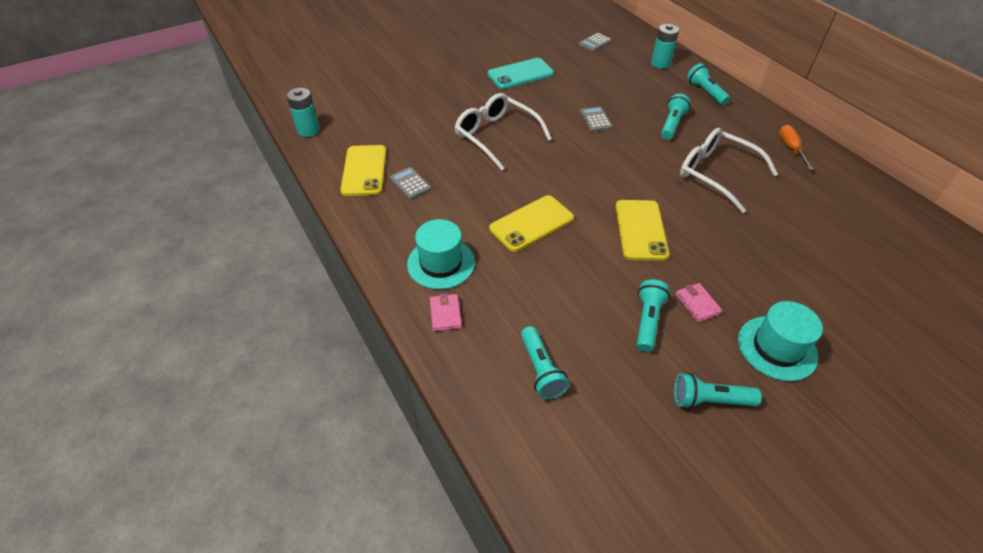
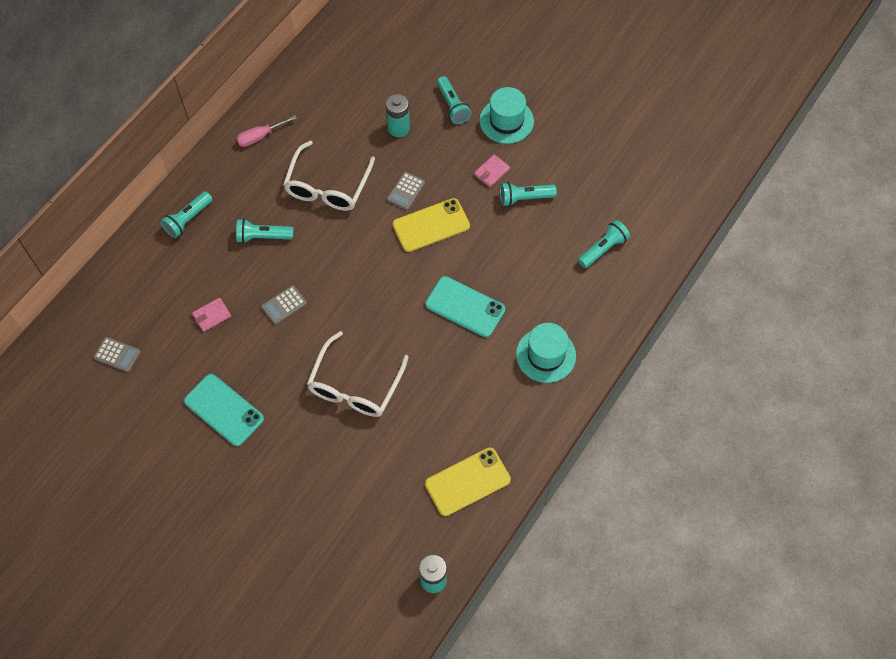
camera: 115 degrees left, 15 degrees up
(410, 184) = (465, 429): grey calculator -> grey calculator (406, 191)
(445, 314) = (592, 328): pink wallet -> pink wallet (212, 315)
(531, 223) = (465, 307): yellow phone -> turquoise phone
(660, 63) = (142, 274): turquoise battery -> turquoise battery (398, 128)
(709, 400) = (570, 150): turquoise flashlight -> turquoise flashlight (452, 106)
(791, 148) = (260, 136): orange screwdriver -> pink screwdriver

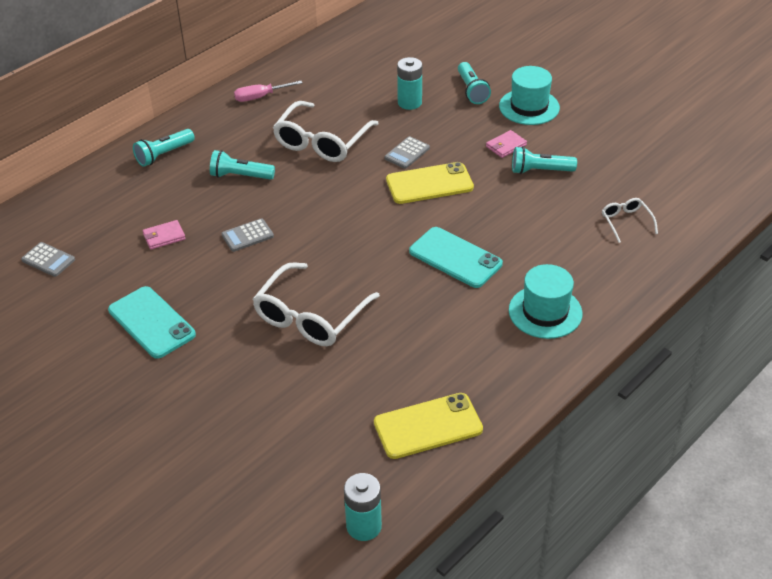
camera: 10 degrees right, 20 degrees down
(603, 249) = (626, 222): turquoise flashlight -> white glasses

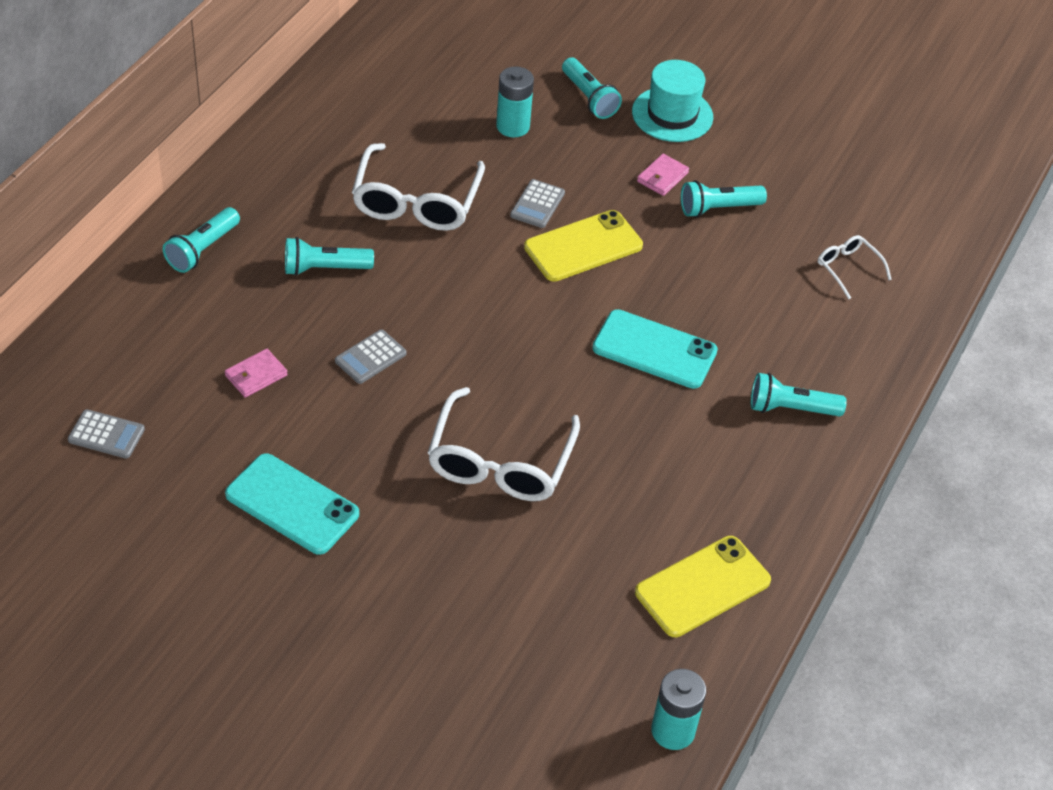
camera: 20 degrees left, 5 degrees up
(260, 97) = (303, 141): pink screwdriver -> none
(545, 312) = (791, 409): turquoise hat -> turquoise flashlight

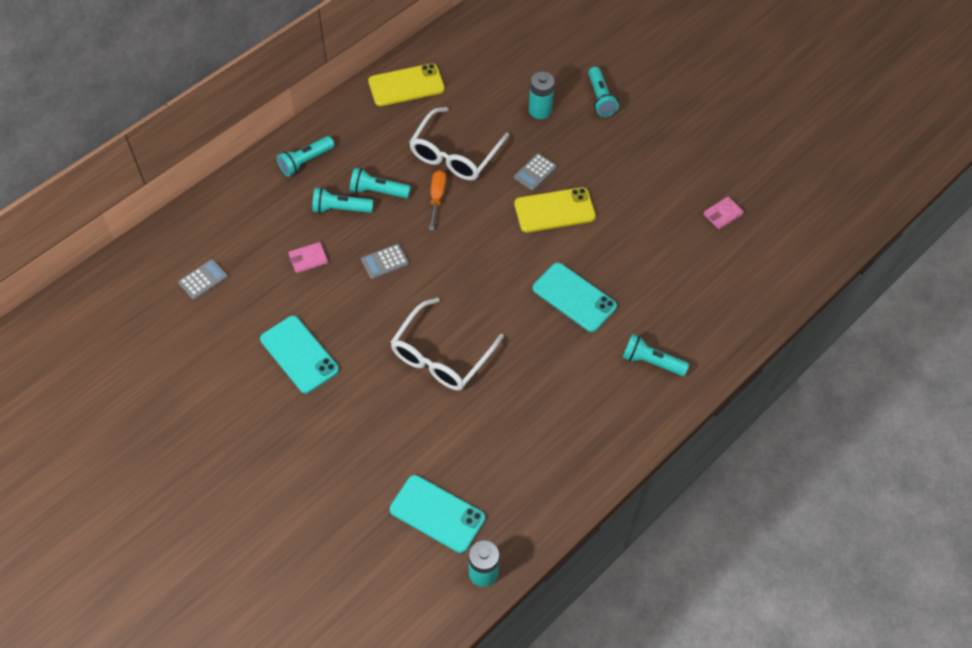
camera: 20 degrees right, 10 degrees up
(106, 435) = (203, 279): grey calculator -> grey calculator turned 75 degrees counterclockwise
(413, 261) = (437, 198): none -> orange screwdriver
(577, 669) = (437, 513): none -> turquoise phone
(662, 177) = (629, 169): pink wallet -> pink wallet (722, 214)
(672, 114) = (654, 122): turquoise hat -> none
(702, 586) = (541, 476): yellow phone -> yellow phone (406, 85)
(718, 208) = (659, 200): turquoise flashlight -> turquoise flashlight (340, 209)
(848, 268) = (733, 265): white glasses -> none

